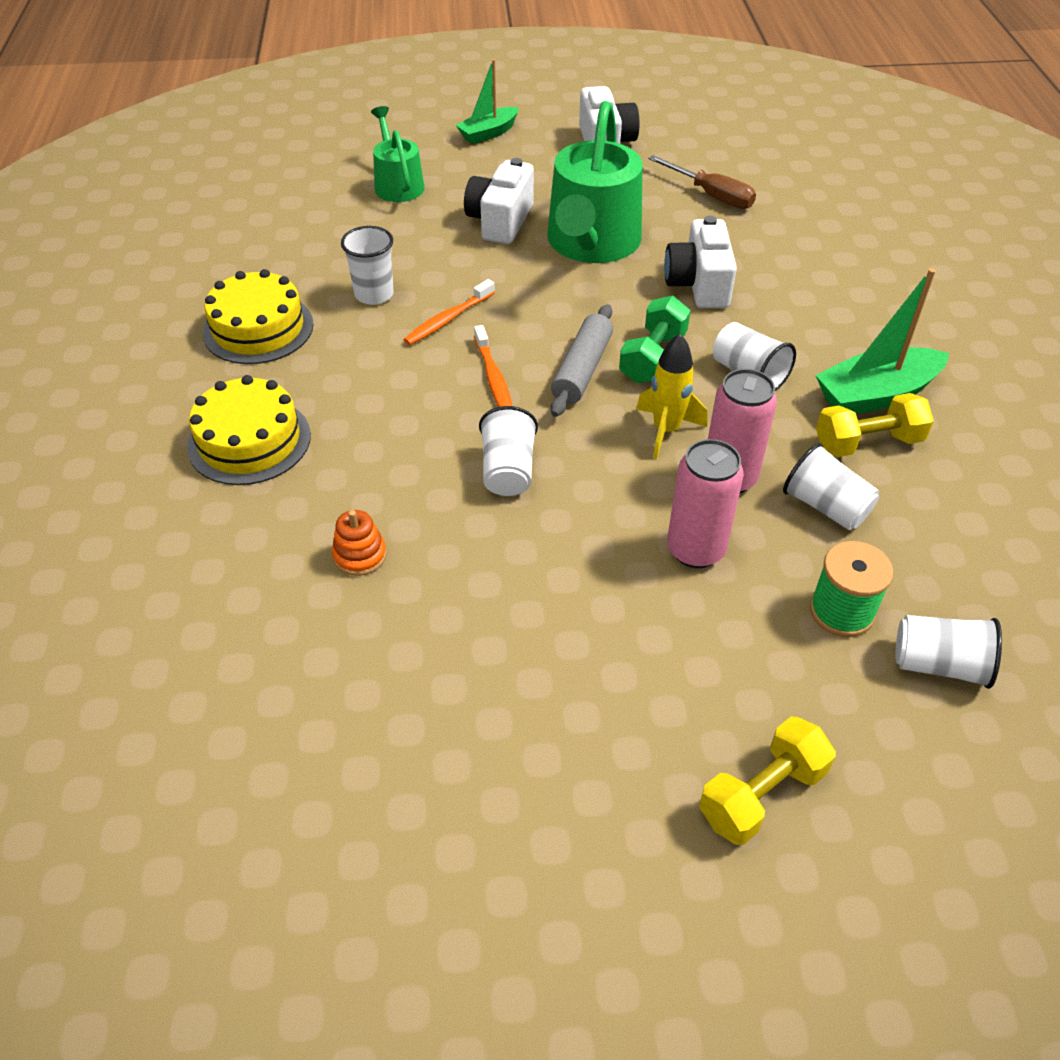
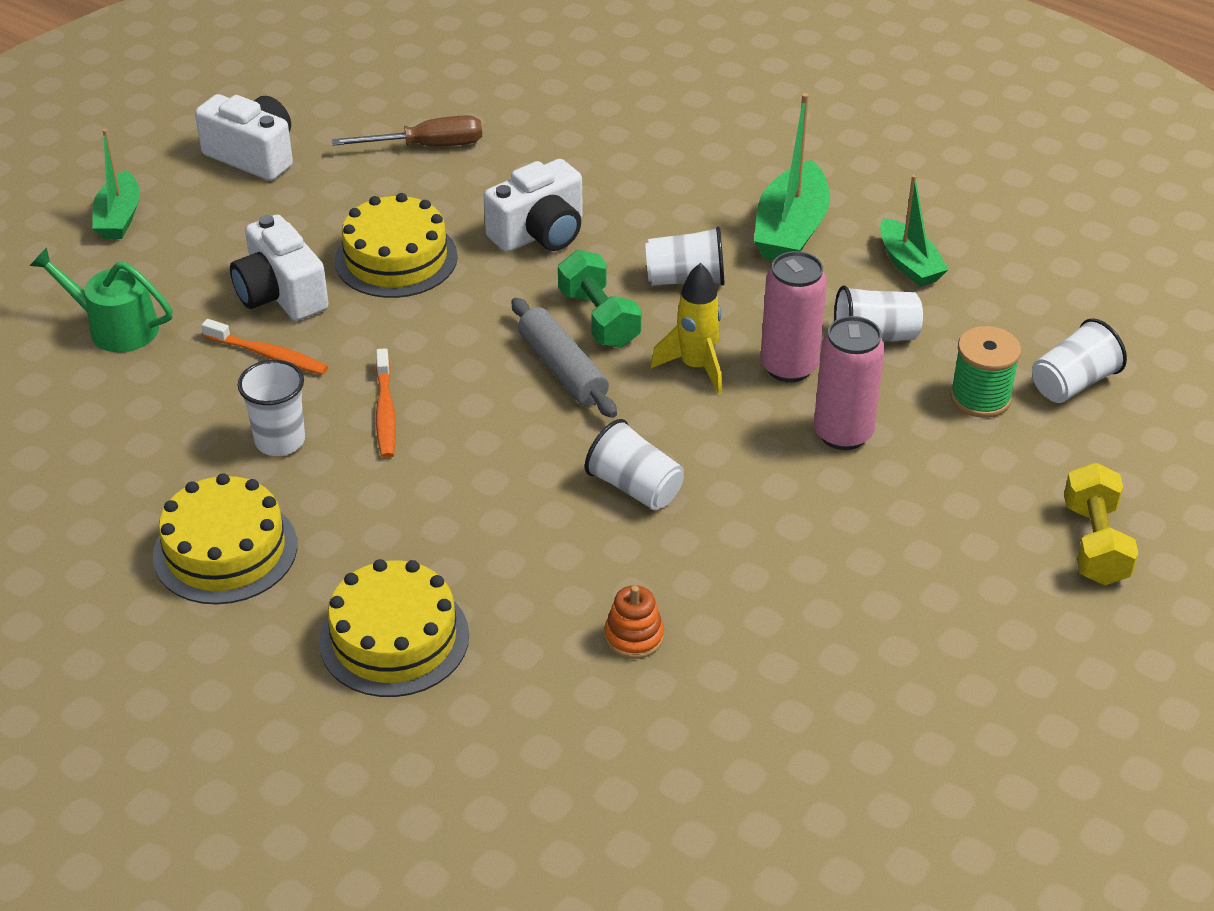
camera: 50 degrees left, 5 degrees down
(493, 377) = (505, 429): orange toothbrush -> orange toothbrush (268, 355)
(591, 243) = (396, 258): green watering can -> yellow cake
(698, 284) = (540, 233): white camera -> white camera turned 75 degrees counterclockwise
(867, 443) = (835, 270): yellow dumbbell -> none
(935, 479) = (909, 264): none -> green boat

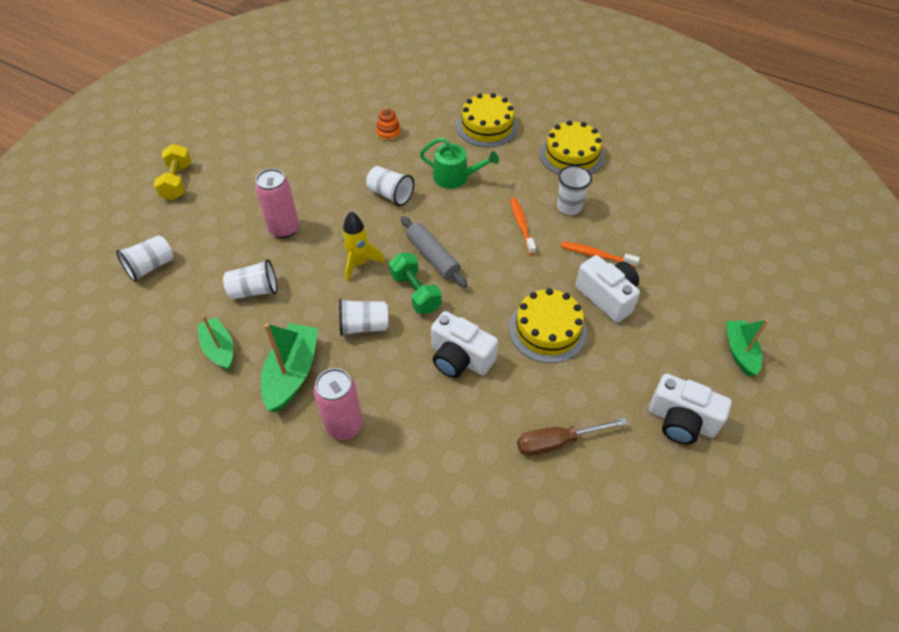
camera: 175 degrees right, 10 degrees up
(115, 327) = (690, 267): green watering can -> green watering can (455, 177)
(540, 233) = (460, 358): white camera -> white camera turned 105 degrees counterclockwise
(789, 367) = (307, 267): pink can -> pink can (344, 425)
(980, 397) = (205, 254): green spool -> none

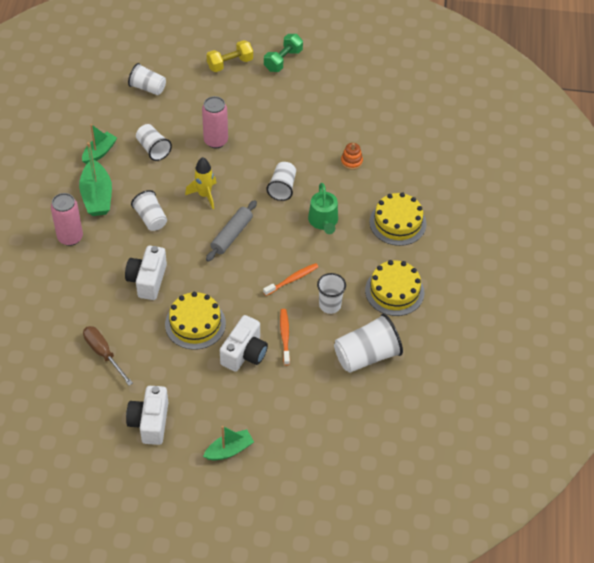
camera: 65 degrees right, 0 degrees up
(292, 373) = (97, 196): green boat -> green boat turned 90 degrees clockwise
(415, 292) = (193, 236): green dumbbell -> green dumbbell (283, 60)
(645, 200) = (366, 356): none -> white cup

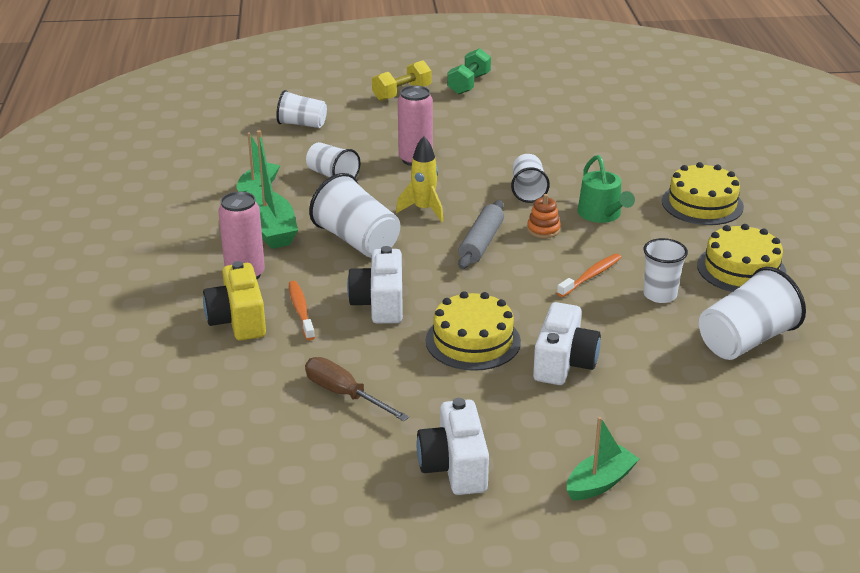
camera: 10 degrees left, 20 degrees down
(56, 279) = (238, 320): none -> yellow camera
(151, 218) = (357, 241): white cup -> white cup, size x1.56
(285, 336) = (614, 336): orange toothbrush -> orange toothbrush (301, 310)
(351, 161) = (606, 157): orange stacking toy -> orange stacking toy (543, 229)

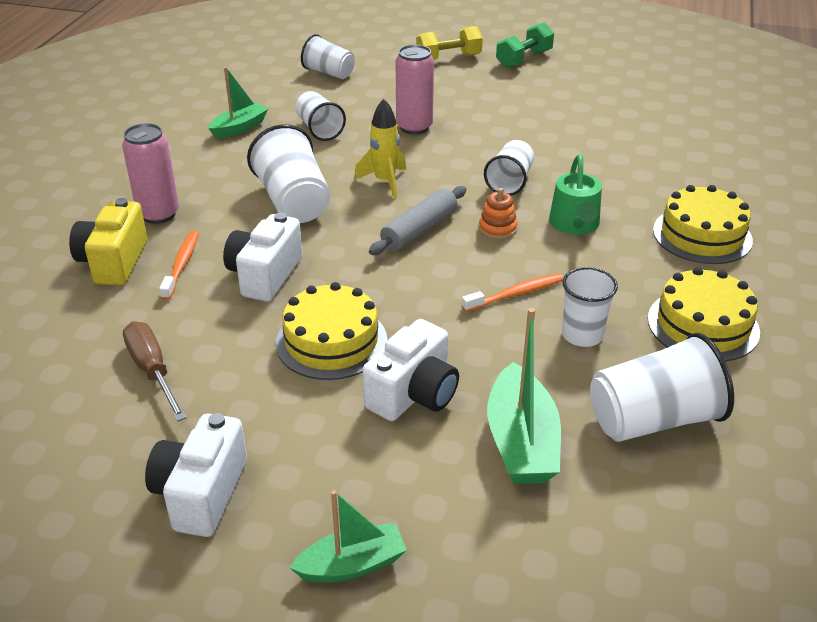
camera: 20 degrees right, 5 degrees up
(270, 229) = (218, 172): green boat -> green boat (521, 442)

